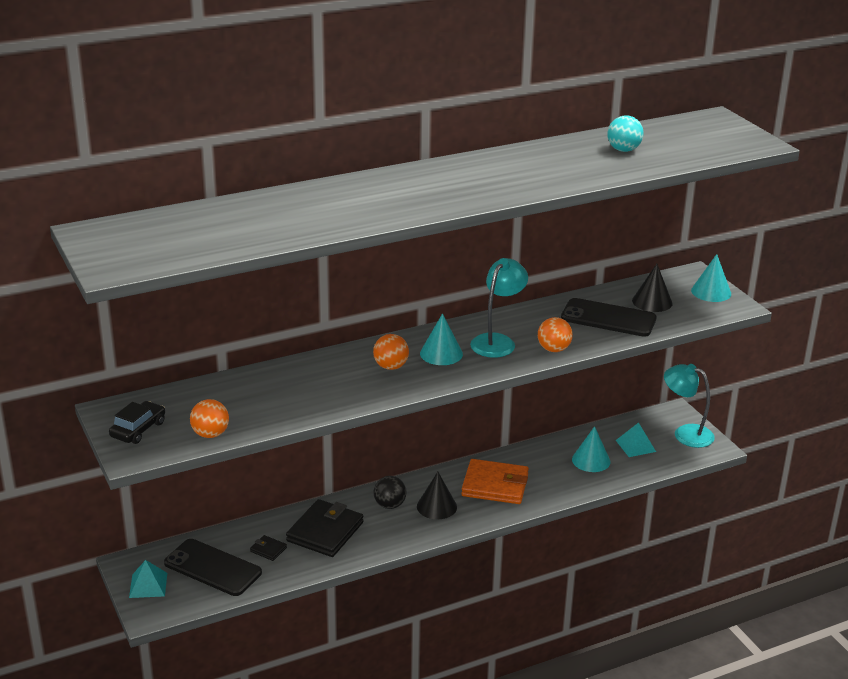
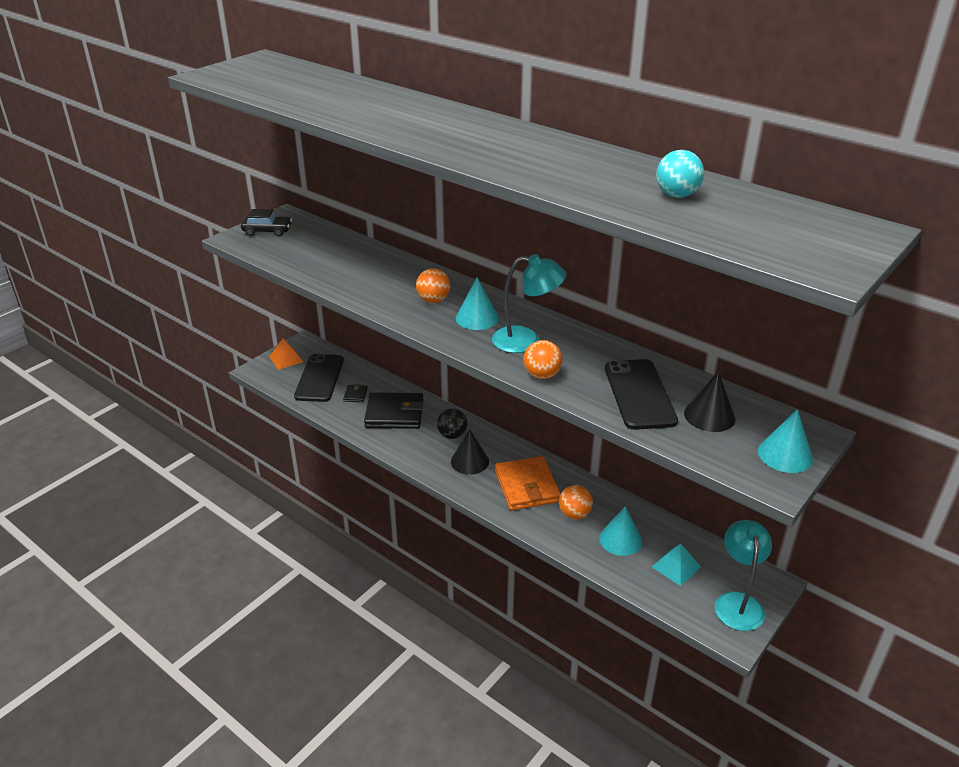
camera: 65 degrees right, 5 degrees up
(148, 585) = (286, 359): turquoise pyramid -> orange pyramid
(210, 434) = (277, 256): orange ball -> orange ball (574, 514)

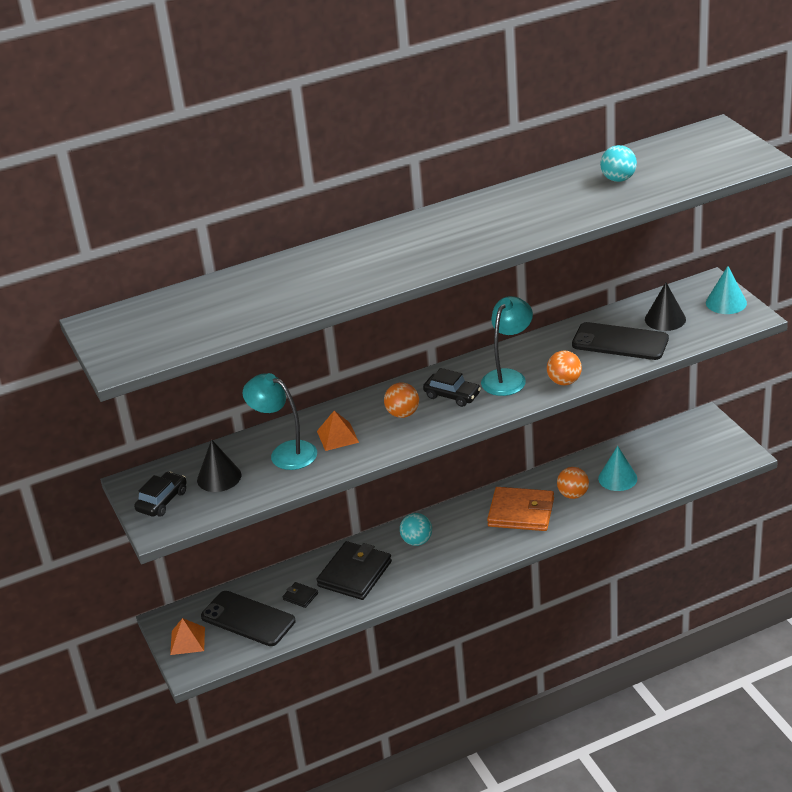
camera: 60 degrees left, 0 degrees up
(383, 278) = (337, 436): none -> orange pyramid
(452, 435) = (417, 541): black ball -> turquoise ball
(469, 461) = (463, 539): black cone -> black cone (219, 477)
(477, 318) = (452, 395): turquoise cone -> black car
(676, 566) = (663, 459): turquoise pyramid -> none
(737, 602) = (714, 441): turquoise lamp -> turquoise lamp (285, 452)

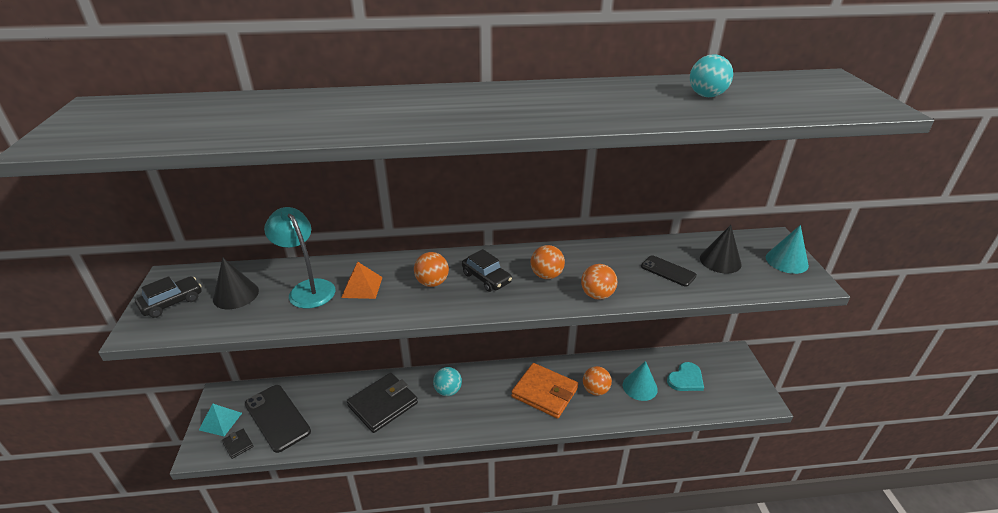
camera: 15 degrees right, 0 degrees up
(187, 641) = (220, 421): orange pyramid -> turquoise pyramid
(300, 596) = (329, 411): black wallet -> black wallet (238, 444)
(508, 377) = (546, 275): turquoise lamp -> orange ball
(620, 342) = (668, 271): black phone -> black phone, size x0.57
(662, 457) = (686, 379): none -> turquoise heart

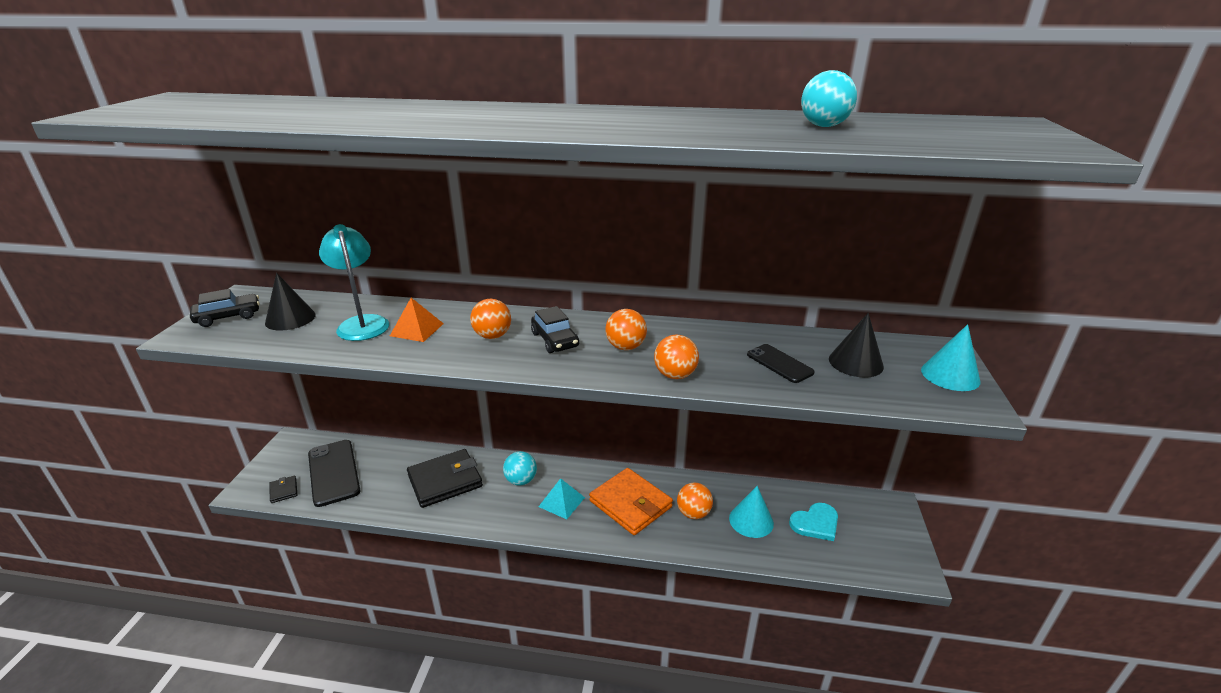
camera: 15 degrees right, 5 degrees down
(220, 421) = (279, 465): turquoise pyramid -> turquoise pyramid (561, 502)

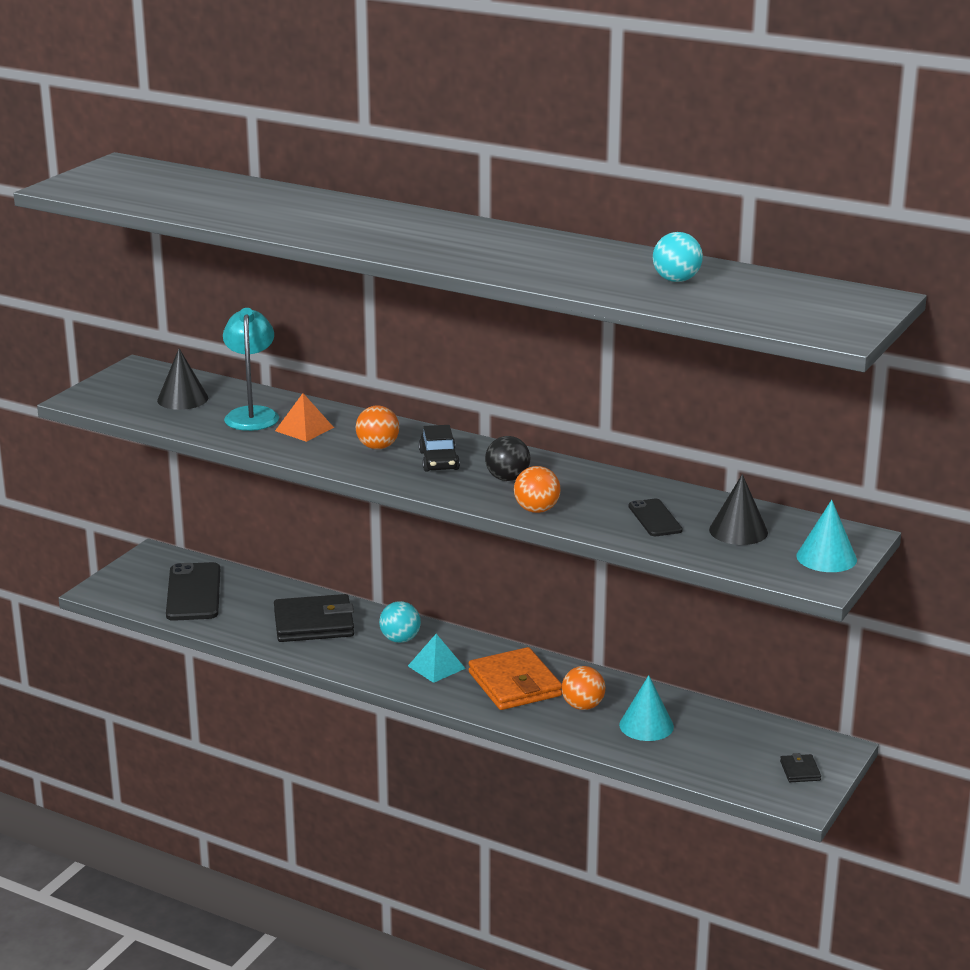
camera: 20 degrees right, 5 degrees down
(228, 316) = (123, 388): black car -> none
(284, 491) = (137, 599): black wallet -> black wallet (800, 771)
(625, 347) = (507, 478): orange ball -> black ball
(815, 523) = (722, 743): turquoise heart -> none

